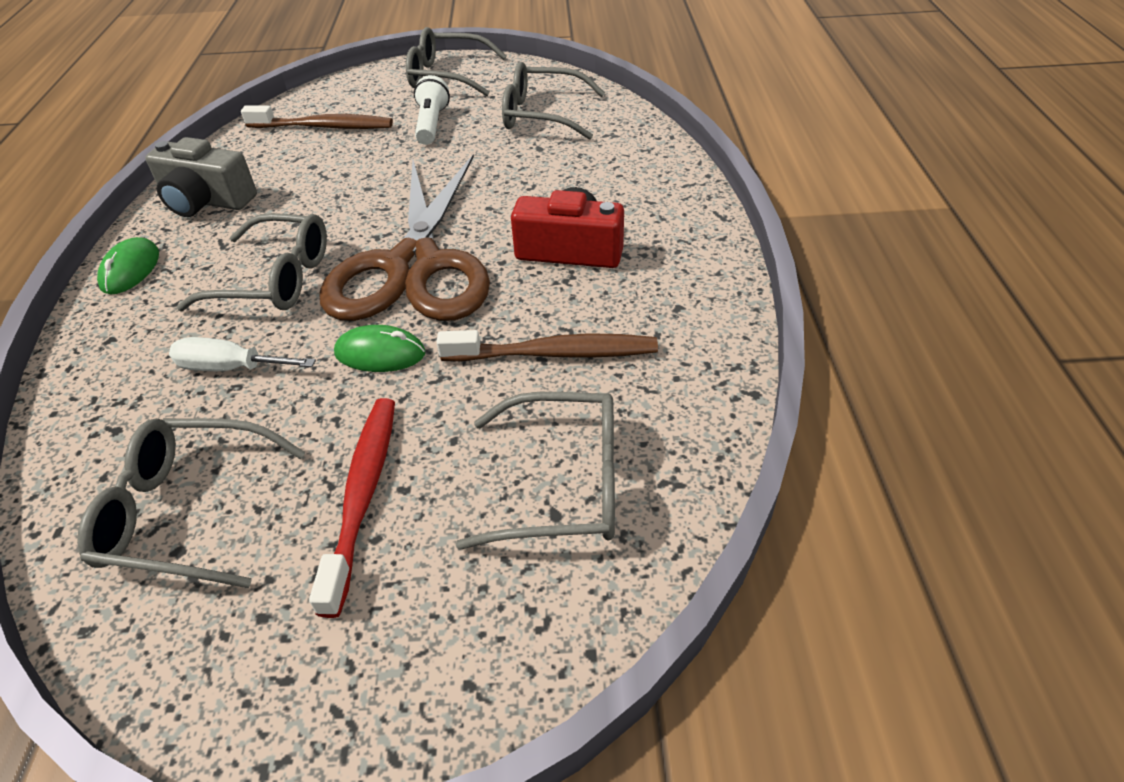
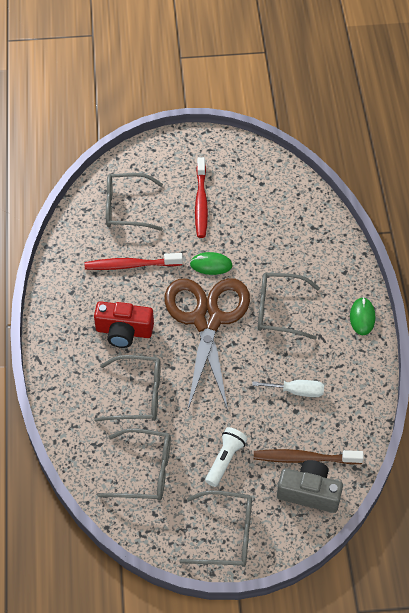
camera: 175 degrees right, 10 degrees up
(187, 512) = (264, 196): grey glasses -> grey glasses (138, 395)
(206, 201) = (349, 375): grey camera -> grey camera (309, 493)
(231, 368) = (277, 257): white screwdriver -> white screwdriver (297, 391)
(431, 124) = (225, 460): white flashlight -> white flashlight turned 150 degrees counterclockwise
(553, 353) = (131, 265): brown toothbrush -> red toothbrush

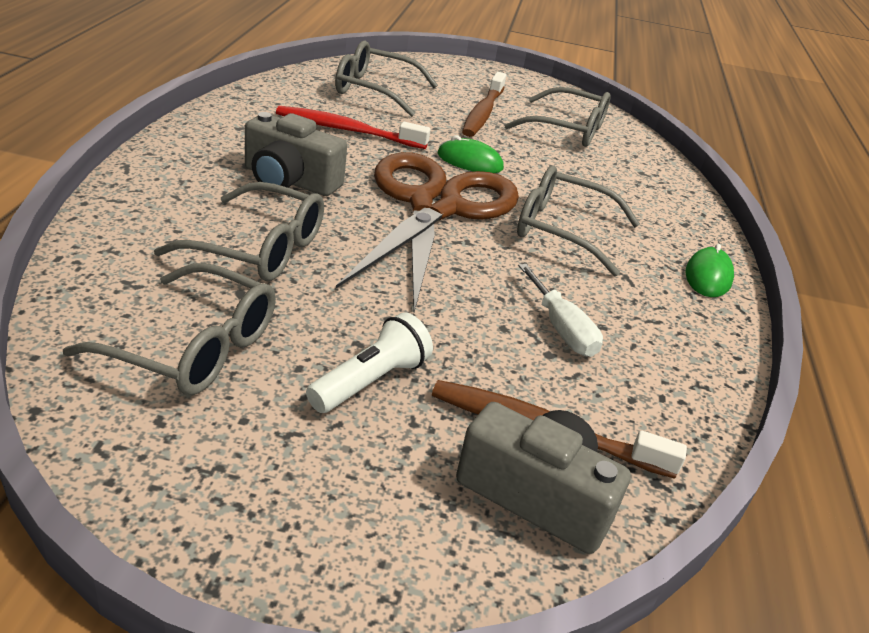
camera: 10 degrees right, 20 degrees down
(124, 331) = (289, 180): red camera -> grey camera
(201, 202) = (483, 113): red toothbrush -> brown toothbrush
(226, 535) = (299, 514): grey glasses -> grey glasses (567, 129)
(297, 391) = (561, 329): white screwdriver -> white screwdriver turned 45 degrees clockwise

